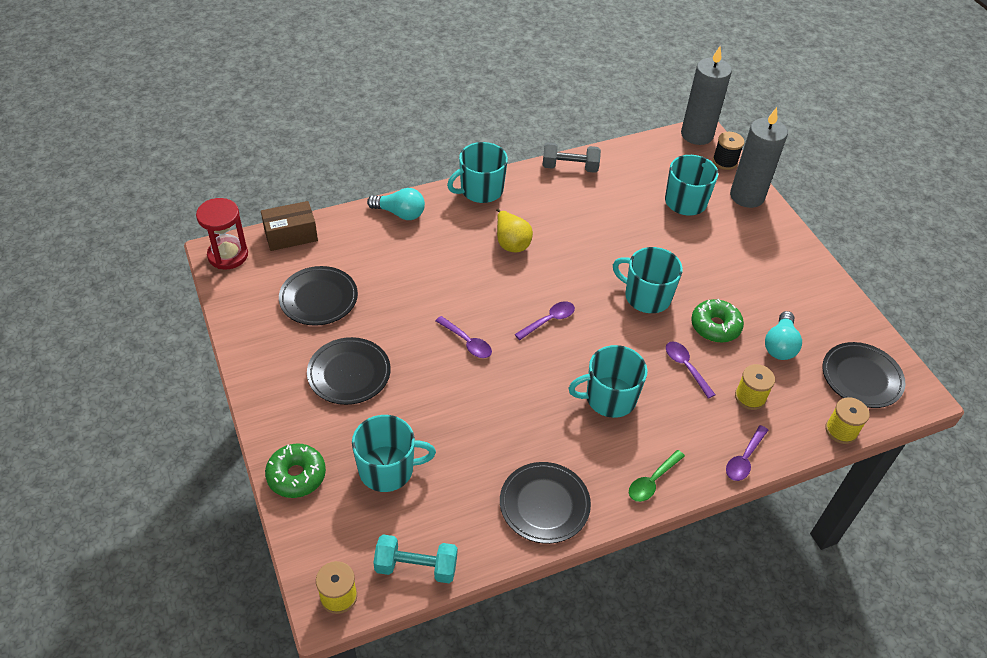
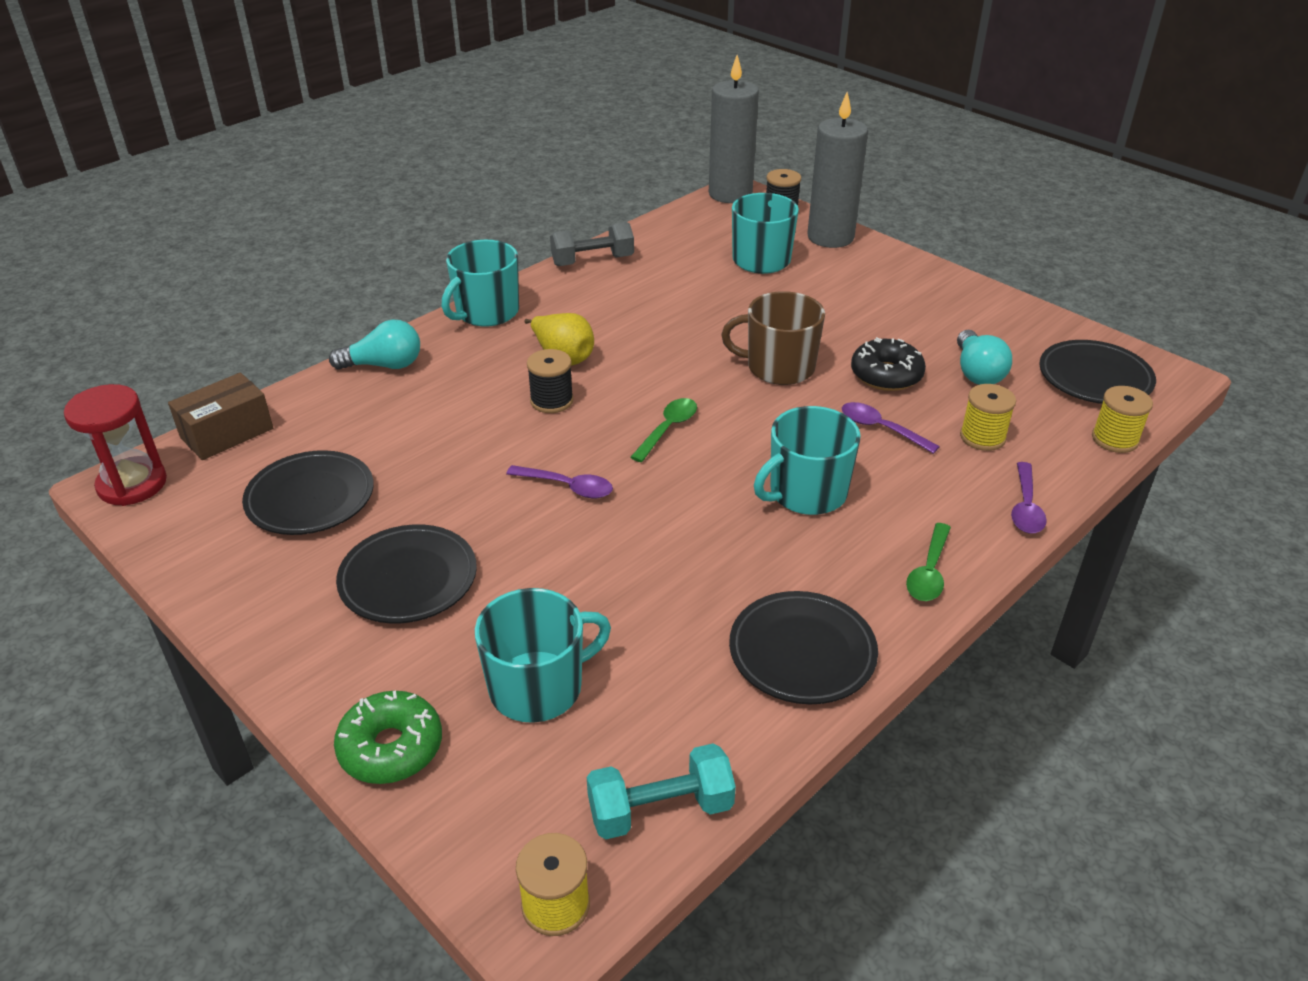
camera: 20 degrees left, 10 degrees down
(488, 274) = (551, 401): none -> black spool
(549, 320) = (668, 429): purple spoon -> green spoon
(646, 296) = (779, 367): turquoise mug -> brown mug
(715, 326) = (886, 375): green donut -> black donut

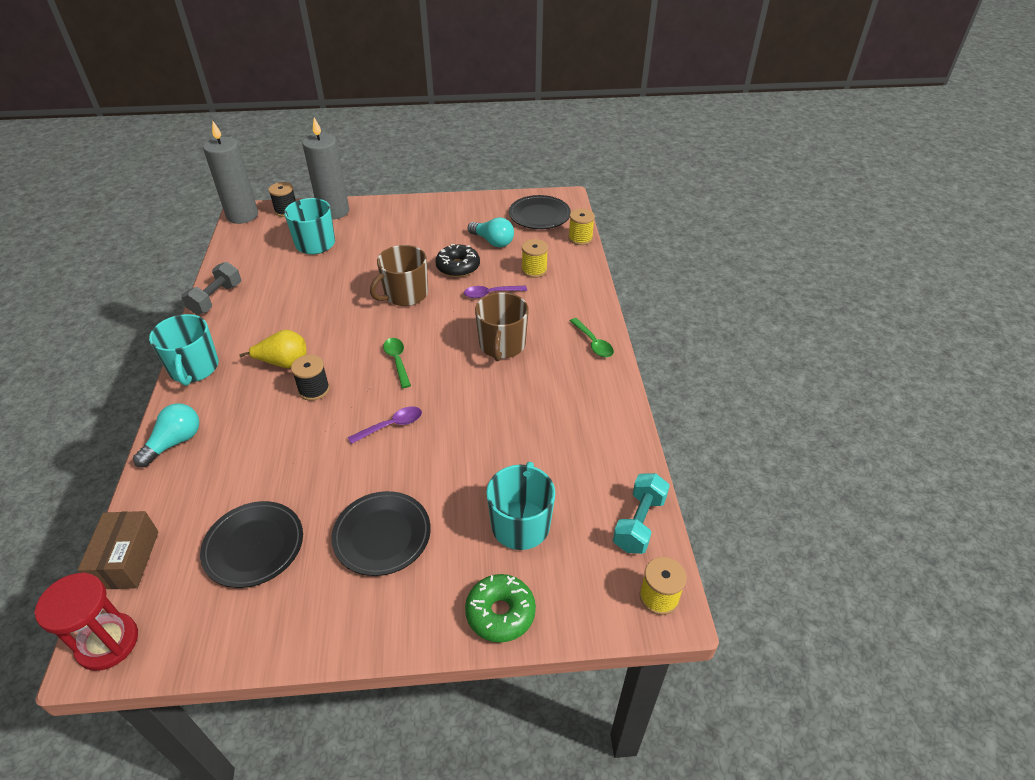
camera: 50 degrees left, 5 degrees up
(802, 652) = (597, 414): black plate -> none
(806, 493) = (502, 345): turquoise mug -> brown mug
(1025, 507) = (588, 289): purple spoon -> none

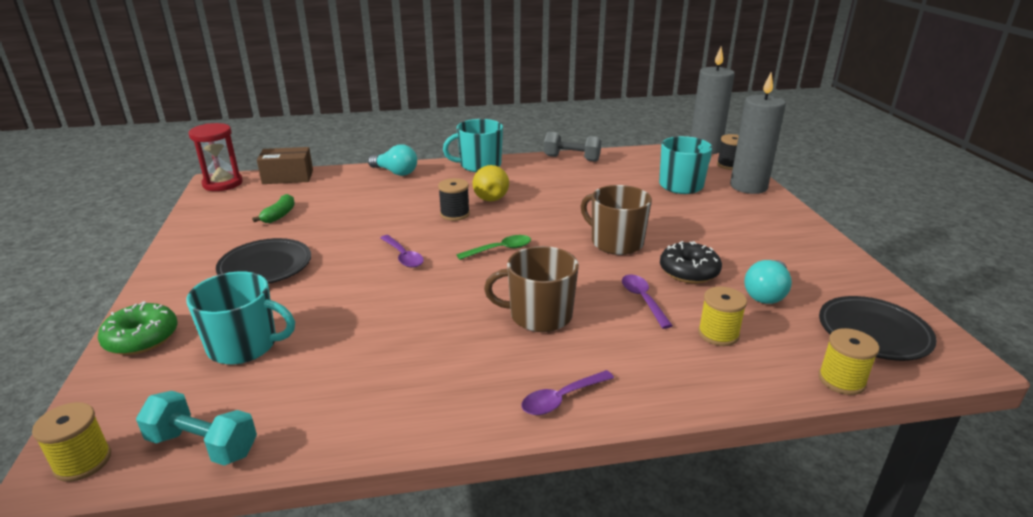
camera: 85 degrees right, 15 degrees down
(254, 546) = (279, 215): black plate -> green banana
(593, 343) = (561, 399): green spoon -> purple spoon

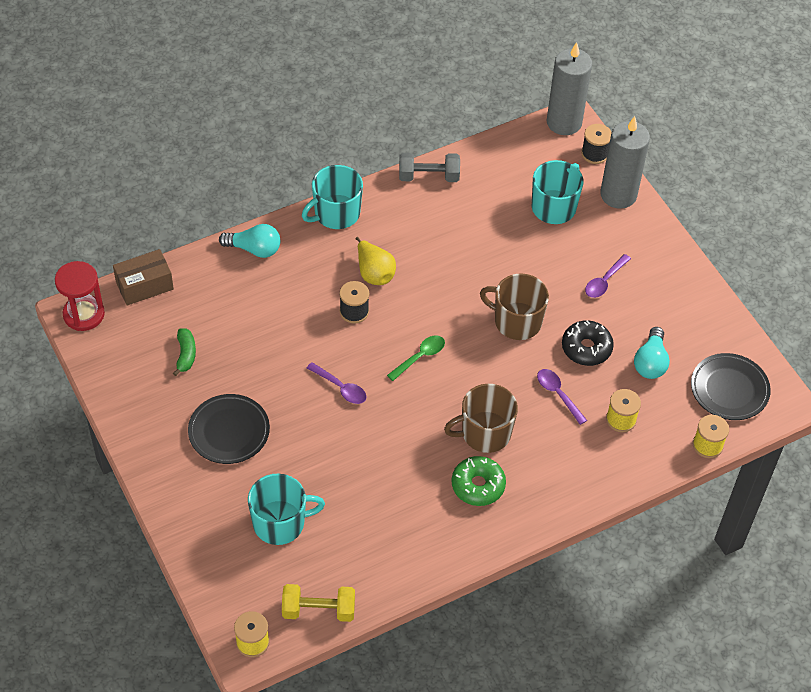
camera: 20 degrees left, 25 degrees up
(142, 338) = (195, 537): green donut -> green donut (478, 485)
(203, 445) = (318, 610): turquoise dumbbell -> yellow dumbbell
(561, 399) = (529, 511): purple spoon -> purple spoon (604, 281)

